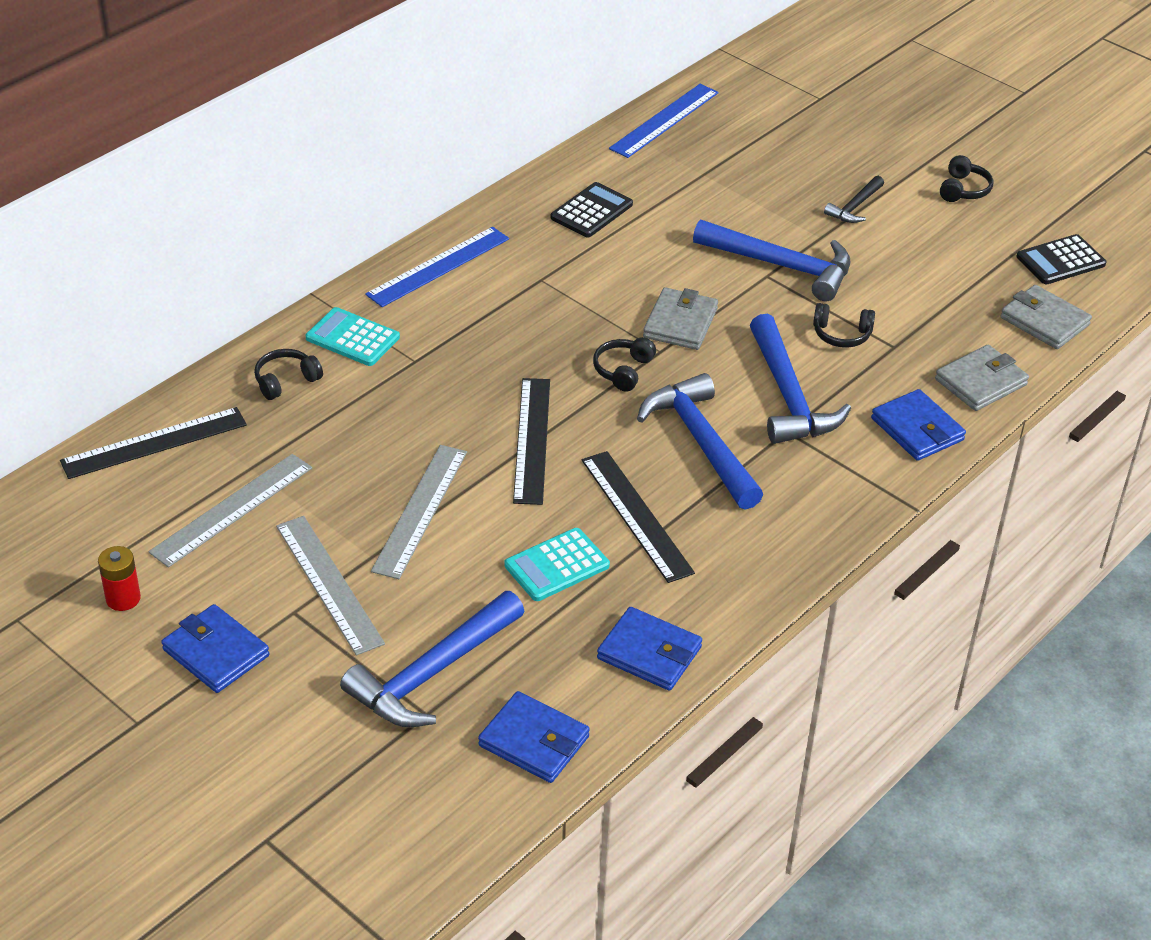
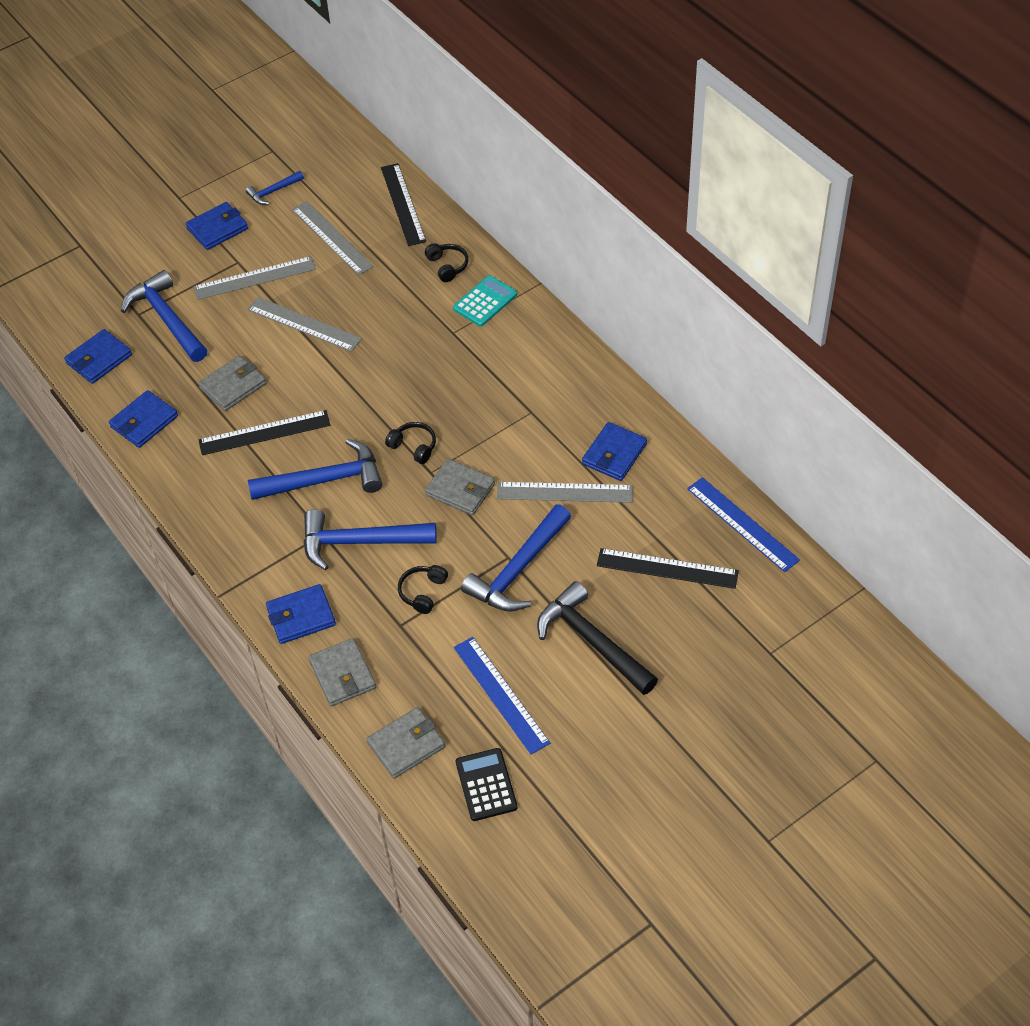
camera: 105 degrees right, 10 degrees up
(123, 598) = (273, 191): red battery -> blue hammer
(438, 266) = (558, 354): blue ruler -> blue ruler (501, 694)
(532, 440) = (354, 387): black ruler -> black ruler (667, 568)
(557, 566) = (233, 386): turquoise calculator -> grey wallet
(591, 211) = (614, 454): black calculator -> blue wallet
(659, 242) = (564, 492): none -> grey ruler
(855, 207) = (592, 641): black hammer -> black hammer, size x1.95
(963, 189) = (606, 735): black headphones -> none

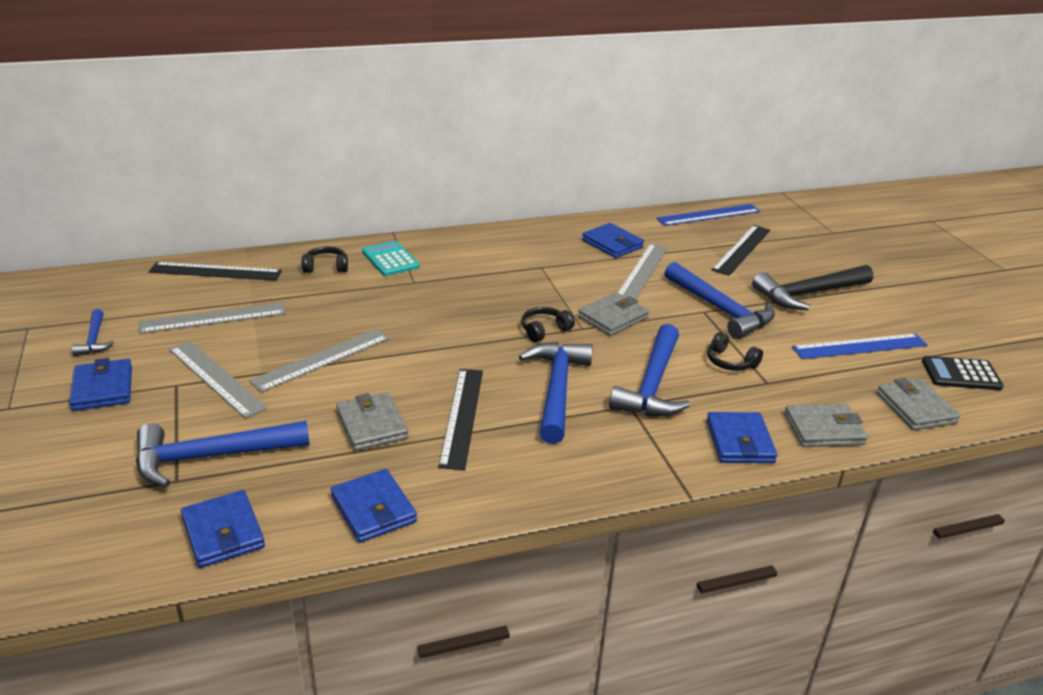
camera: 75 degrees left, 20 degrees down
(254, 278) = (216, 378): grey ruler -> grey ruler turned 45 degrees counterclockwise

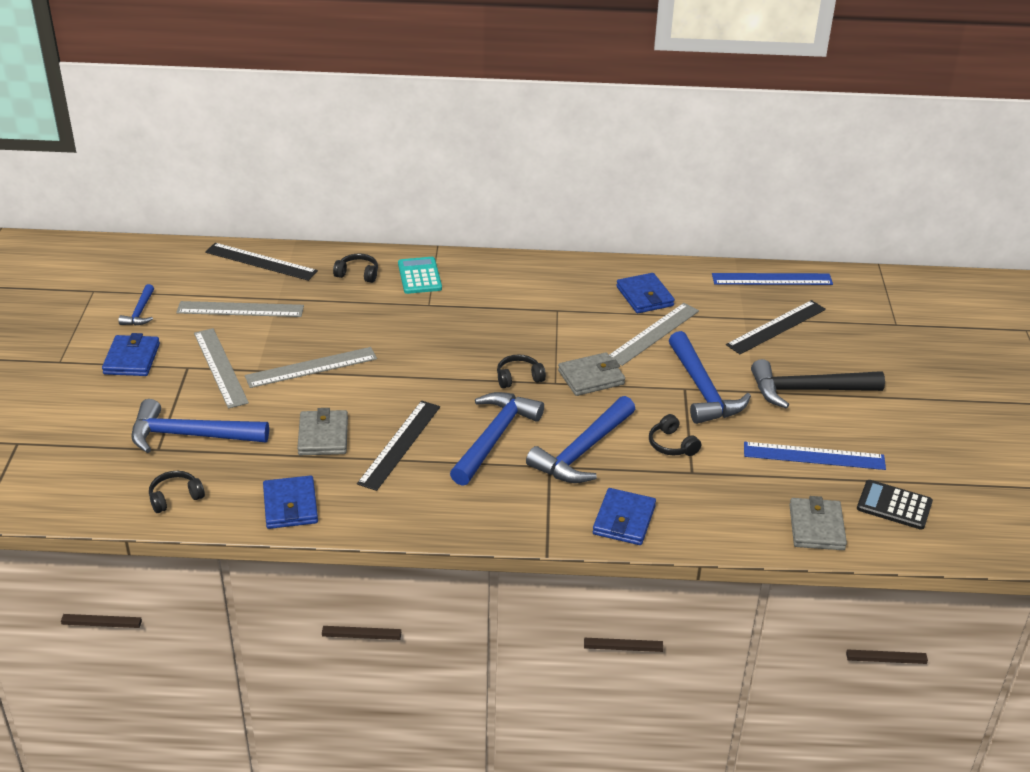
camera: 20 degrees right, 5 degrees up
(223, 533) = (175, 497): blue wallet -> black headphones
(824, 429) = (710, 527): grey wallet -> none

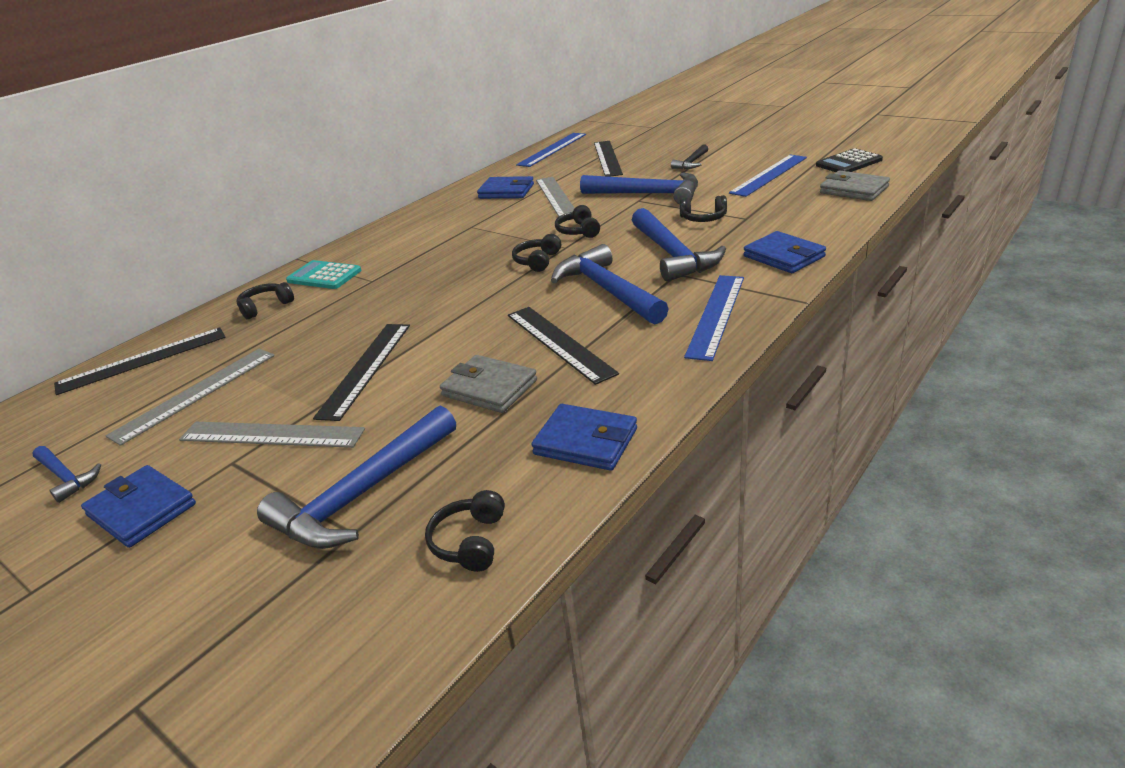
camera: 50 degrees left, 5 degrees down
(311, 367) = (365, 369): grey ruler -> black ruler
(492, 512) = (716, 315): none -> blue ruler
(591, 377) = (578, 231): grey wallet -> black headphones
(807, 390) = (691, 163): black hammer -> black hammer, size x0.51

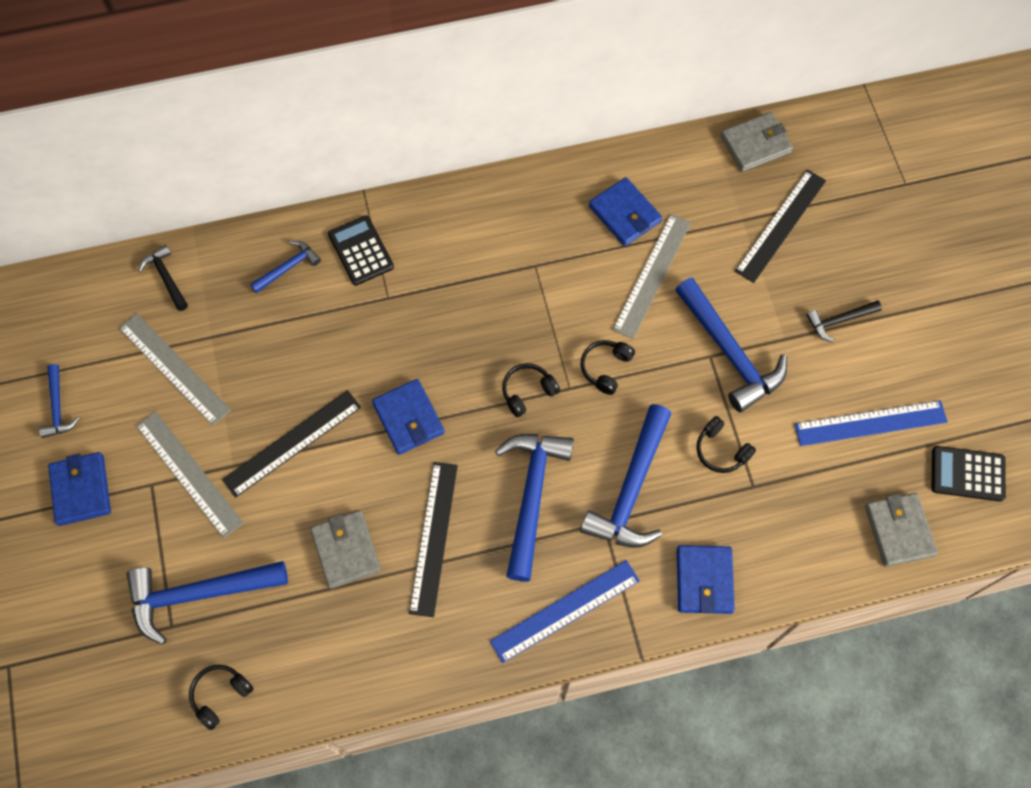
camera: 35 degrees right, 35 degrees up
(142, 360) = (166, 277): black ruler -> black hammer
(195, 394) = (174, 368): grey ruler -> grey ruler turned 60 degrees clockwise
(265, 307) = (288, 267): black headphones -> blue hammer
(324, 276) = (360, 251): turquoise calculator -> black calculator
(552, 149) = (755, 144): blue ruler -> grey wallet
(586, 442) = (350, 668): blue wallet -> blue wallet (408, 418)

